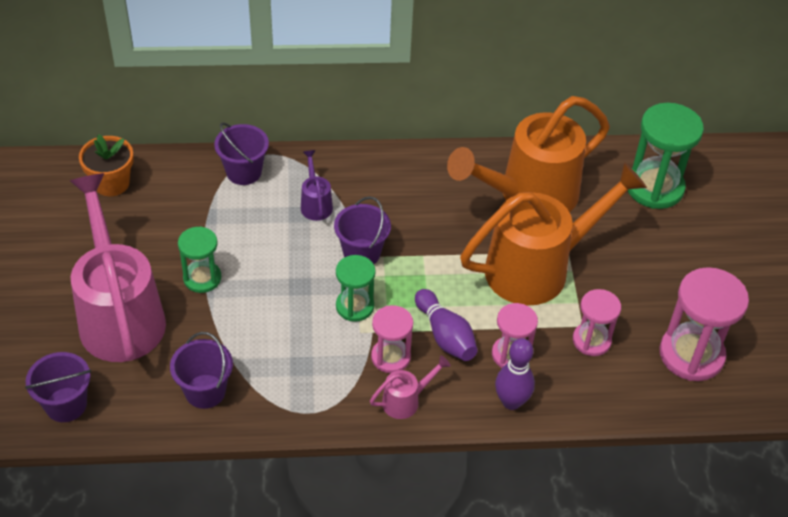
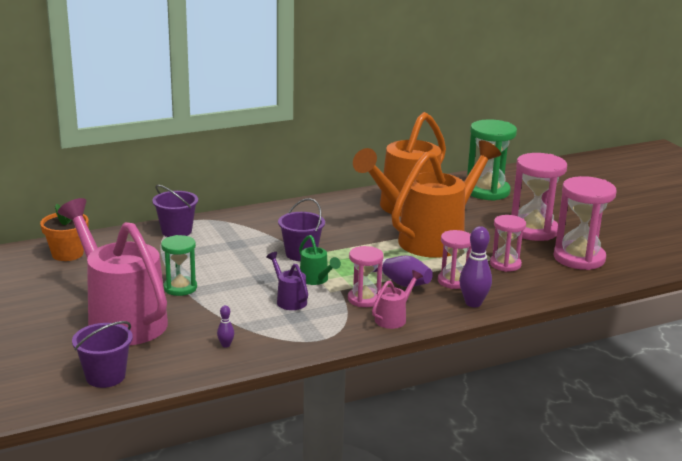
camera: 20 degrees left, 25 degrees down
(205, 391) = (226, 345): purple bucket -> purple bowling pin
(315, 204) = (246, 237): purple watering can -> purple watering can (289, 300)
(355, 306) = (316, 280): green hourglass -> green watering can
(666, 284) = (533, 230): none -> pink hourglass

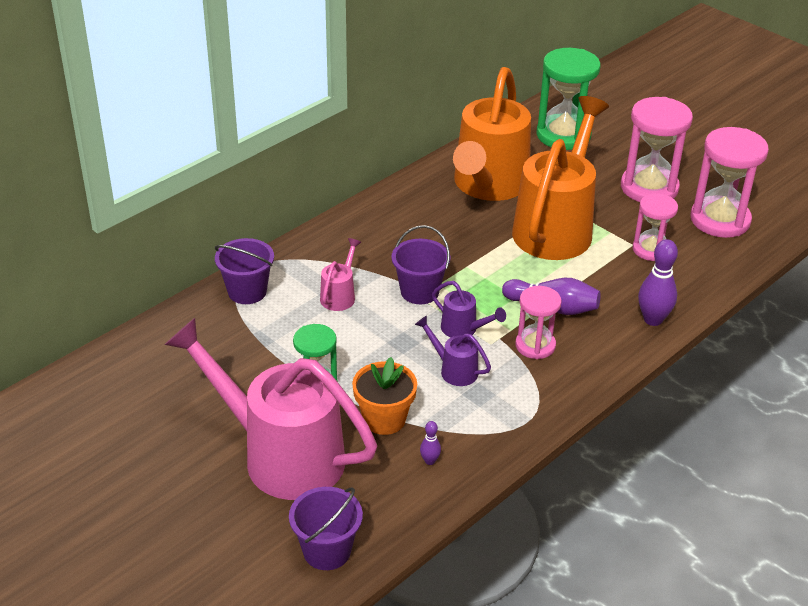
camera: 20 degrees left, 15 degrees up
(67, 254) = (138, 366): orange flower pot -> orange flower pot (384, 419)
(316, 280) = (463, 329): green watering can -> purple watering can
(393, 318) = (584, 366): pink watering can -> pink watering can (340, 295)
(453, 281) = (612, 291): pink hourglass -> none

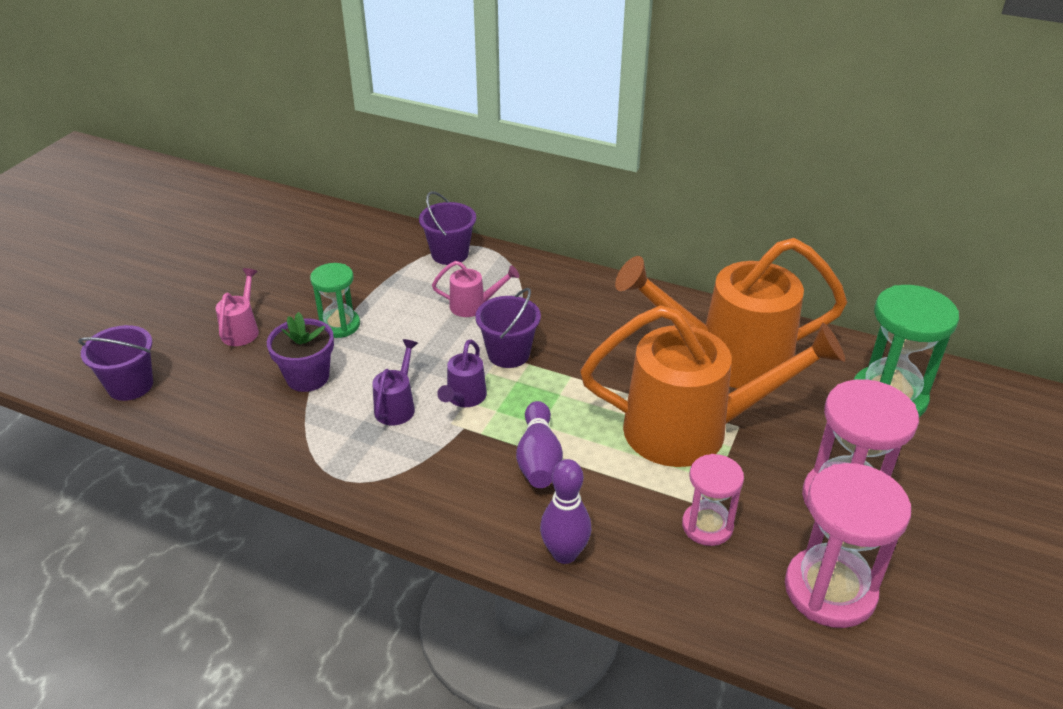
camera: 70 degrees right, 0 degrees up
(281, 455) = (242, 330): pink watering can -> pink watering can, size x0.41
(384, 419) = (307, 377): orange flower pot -> purple flower pot
(430, 461) = (258, 420): purple bowling pin -> none
(535, 345) = (464, 458): pink hourglass -> none

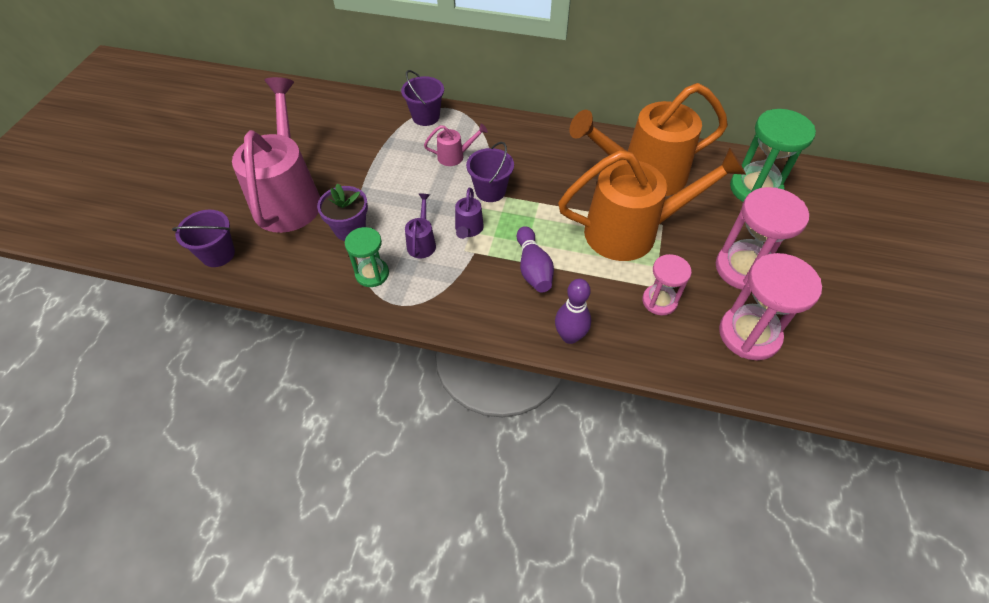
camera: 10 degrees left, 15 degrees up
(242, 330) = (289, 198): pink watering can -> pink watering can, size x2.44
(339, 325) = (361, 184): green hourglass -> green hourglass (372, 274)

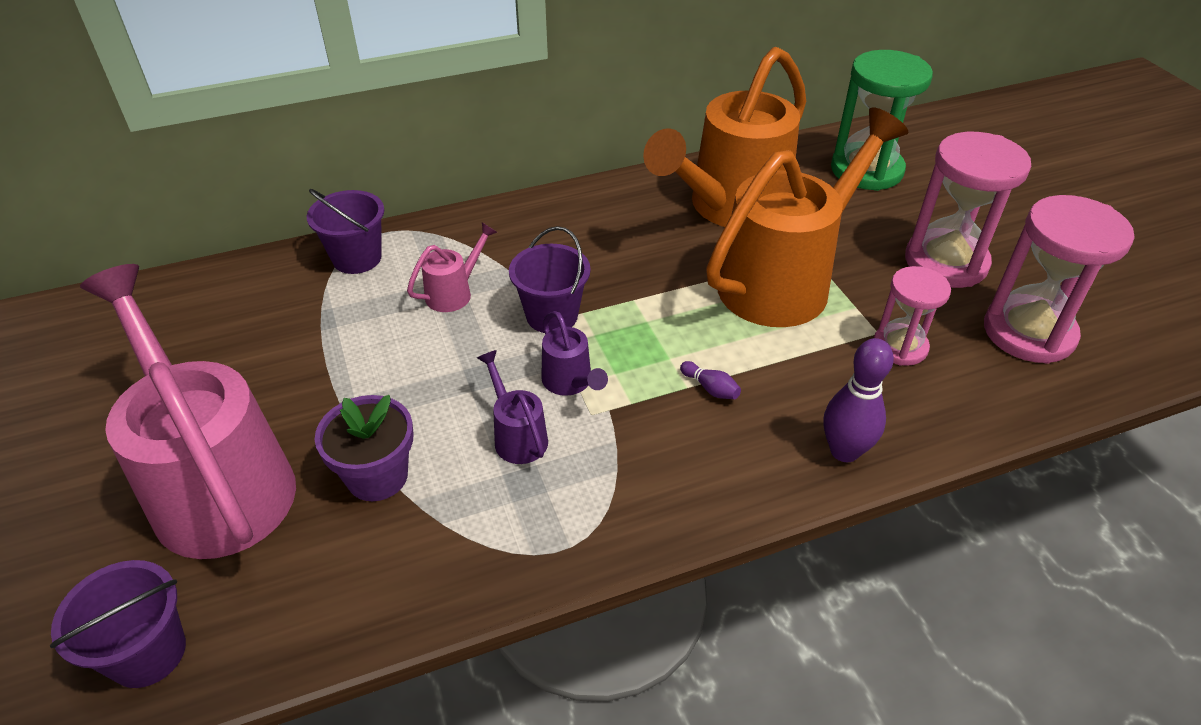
camera: 35 degrees left, 10 degrees down
(372, 274) = (479, 525): green hourglass -> none
(533, 268) = (710, 388): purple bowling pin -> purple bowling pin, size x0.49

